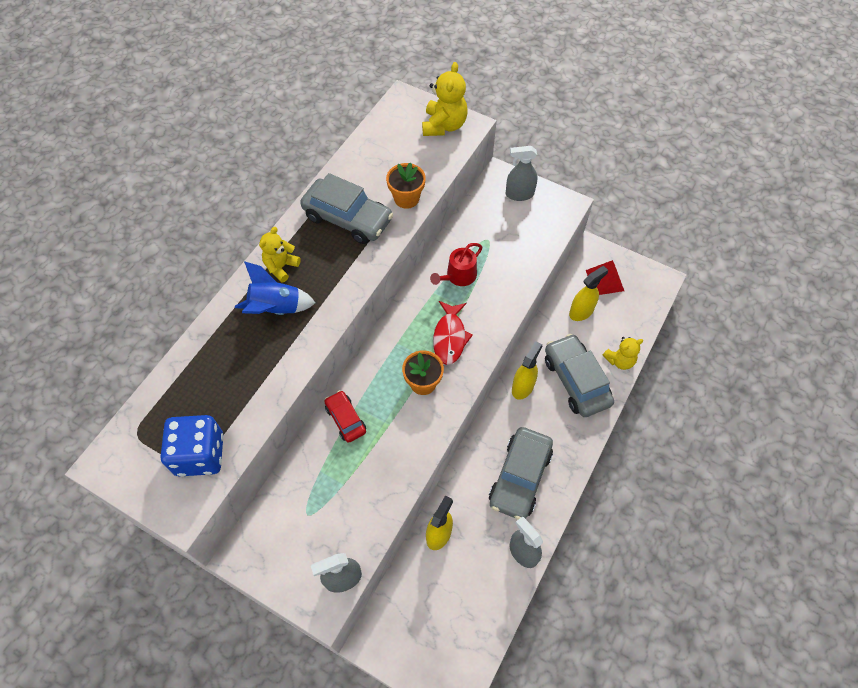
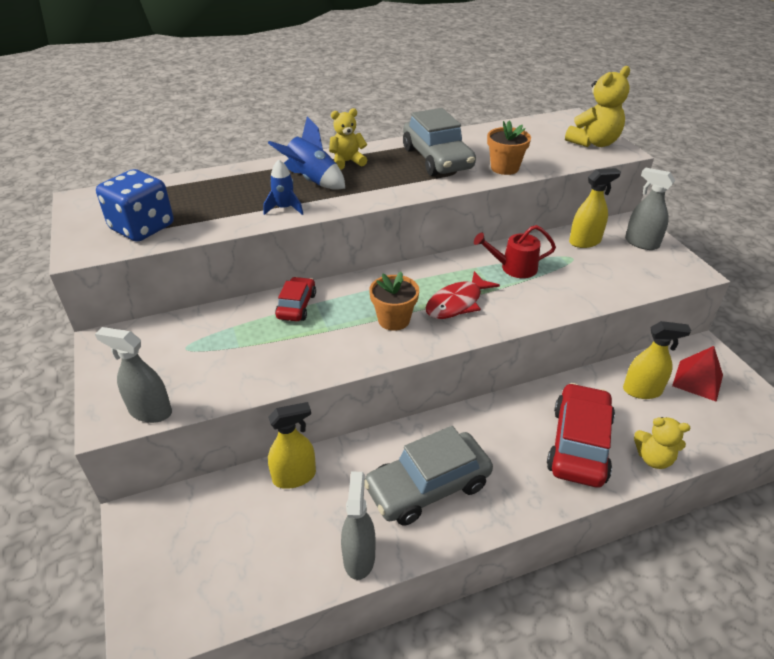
camera: 40 degrees right, 20 degrees down
(289, 355) = (284, 208): none -> blue rocket
(522, 387) = (510, 413): yellow spray bottle -> yellow spray bottle (585, 242)
(576, 381) = (579, 444): grey car -> red car

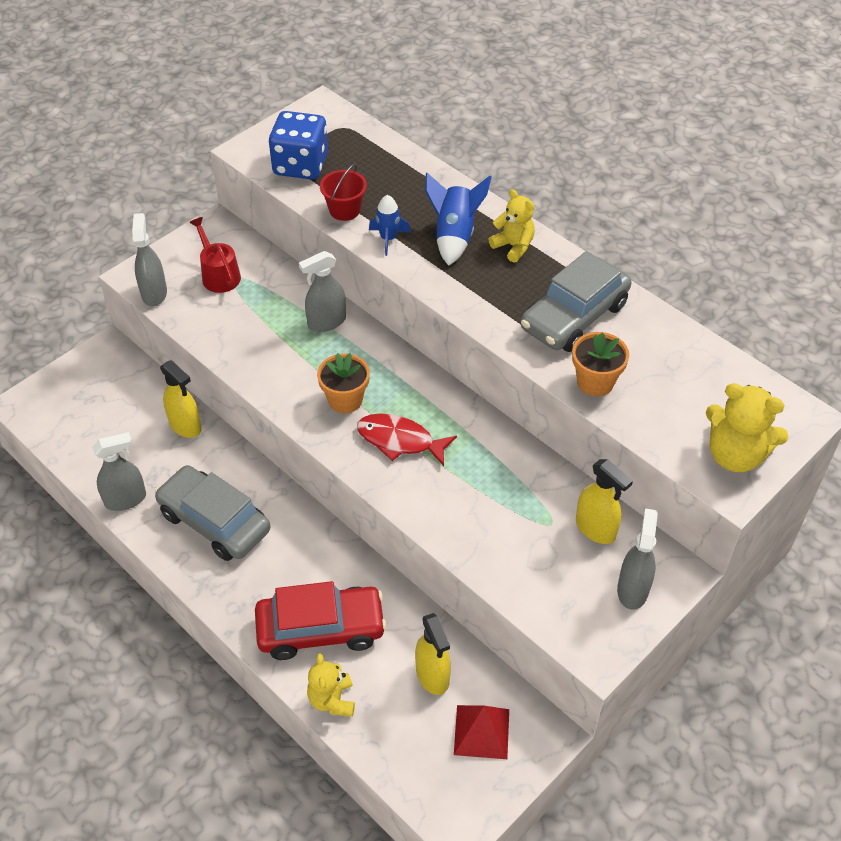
camera: 65 degrees right, 10 degrees up
(227, 220) = (344, 210): none -> red bucket
(296, 306) = (326, 322): red car -> grey spray bottle
(514, 268) = (494, 472): red watering can -> red watering can (219, 275)

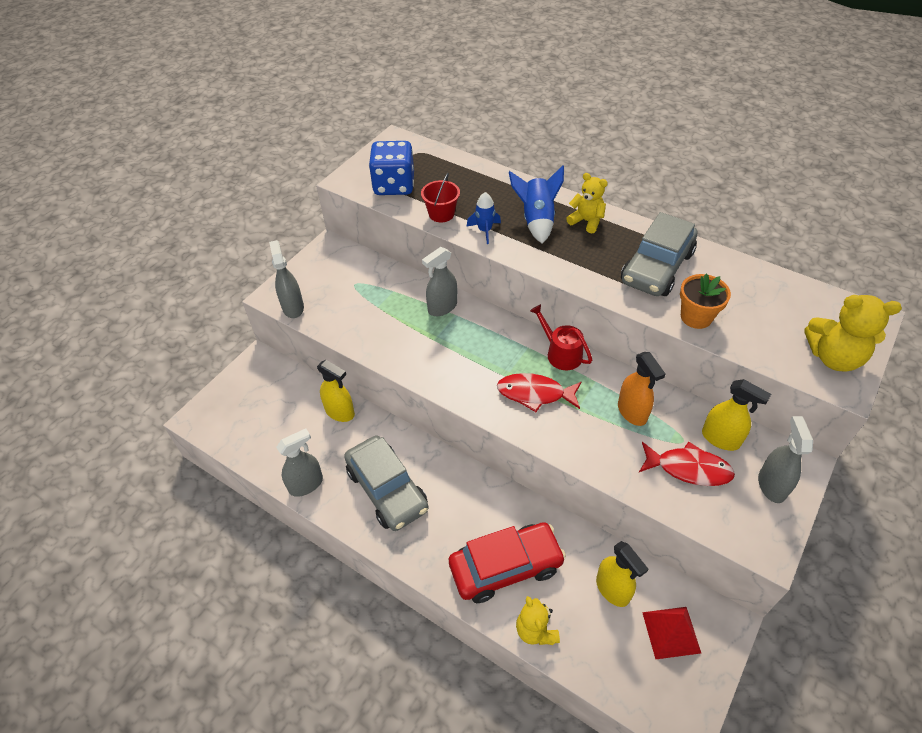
camera: 10 degrees left, 0 degrees up
(214, 522) = (387, 489): grey car -> grey car turned 150 degrees counterclockwise
(219, 275) = (342, 284): red watering can -> red watering can (560, 353)
(345, 400) = (478, 368): orange flower pot -> none
(504, 481) = (632, 412): none -> orange spray bottle
(544, 554) = (688, 468): none -> red fish

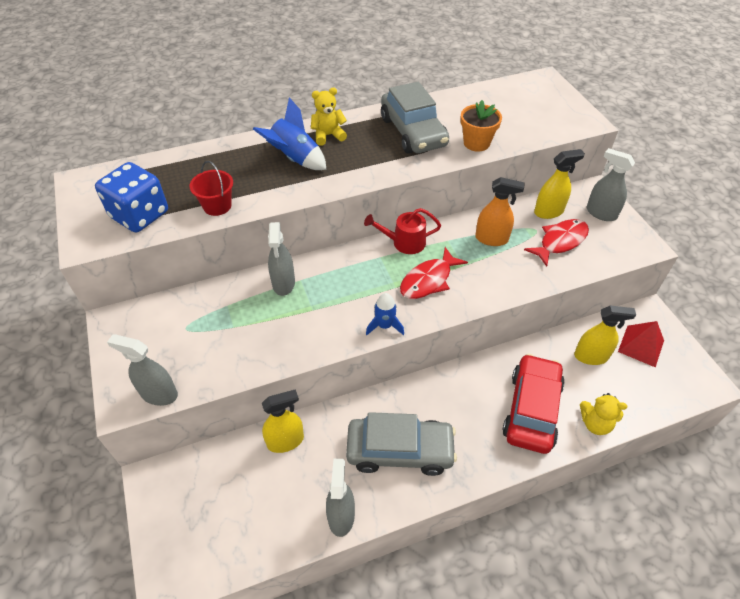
camera: 55 degrees left, 0 degrees up
(485, 230) = (270, 192): blue rocket -> blue rocket (384, 325)
(833, 357) = (562, 112): yellow teddy bear -> none

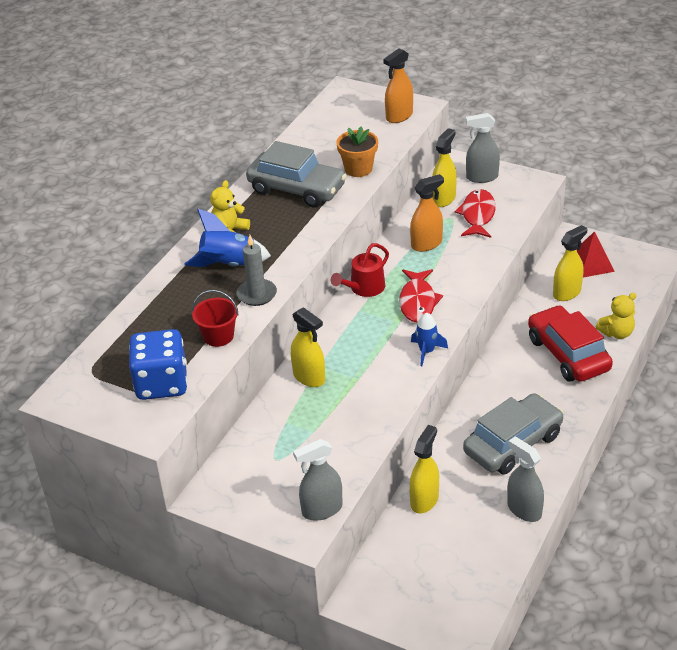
camera: 40 degrees left, 10 degrees down
(281, 192) = (257, 294): none -> grey candle
(283, 283) = (309, 377): grey spray bottle -> yellow spray bottle
(561, 120) = (399, 116): none -> orange spray bottle

